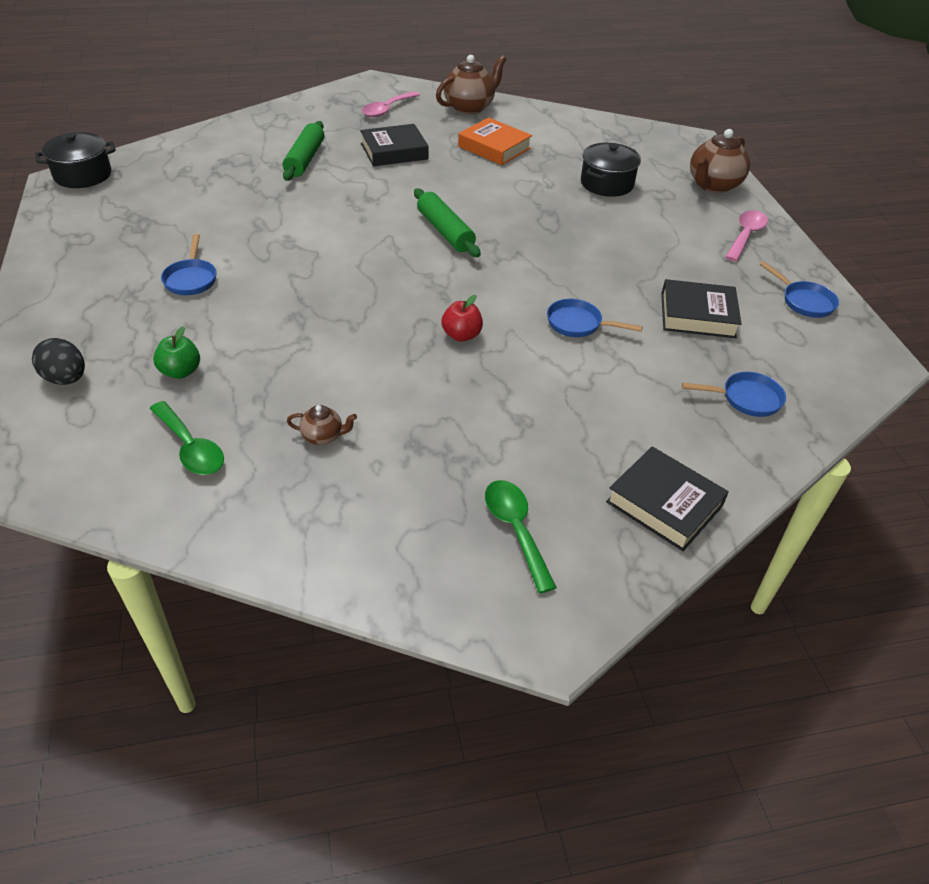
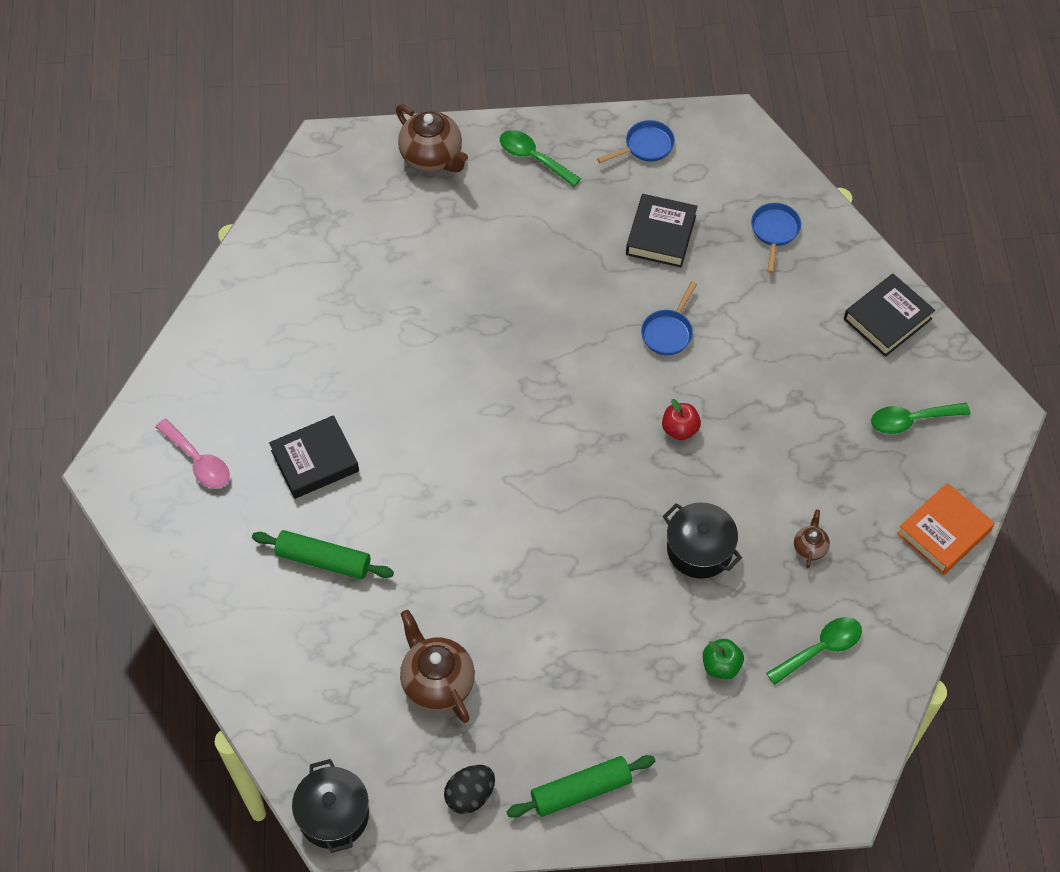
camera: 80 degrees left, 15 degrees up
(66, 379) = (727, 764): black egg -> black egg (470, 795)
(191, 279) = (571, 669): blue pan -> none
(394, 151) = (315, 461): black book -> black book turned 75 degrees clockwise
(445, 231) = (501, 424): green rolling pin -> green rolling pin (581, 790)
(469, 107) = (206, 365): brown teapot -> brown teapot (437, 682)
(494, 147) = (318, 352): orange book -> orange book (943, 532)
(607, 184) = (417, 255): black pot -> black pot (699, 549)
(745, 236) = (533, 158): pink spoon -> green spoon

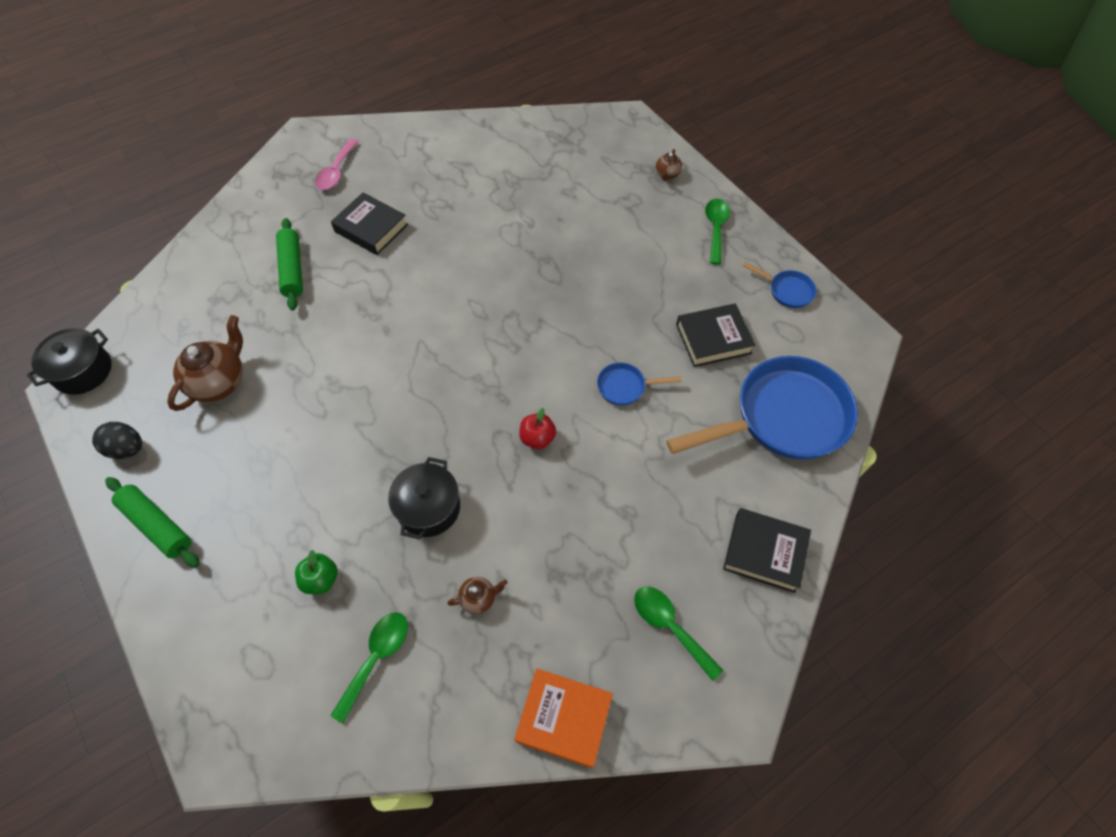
camera: 60 degrees right, 0 degrees up
(432, 157) = (667, 174): brown teapot -> brown teapot, size x0.50
(774, 232) = (782, 417): blue pan -> blue pan, size x2.32
(820, 649) = (376, 658): green spoon -> green spoon turned 90 degrees counterclockwise

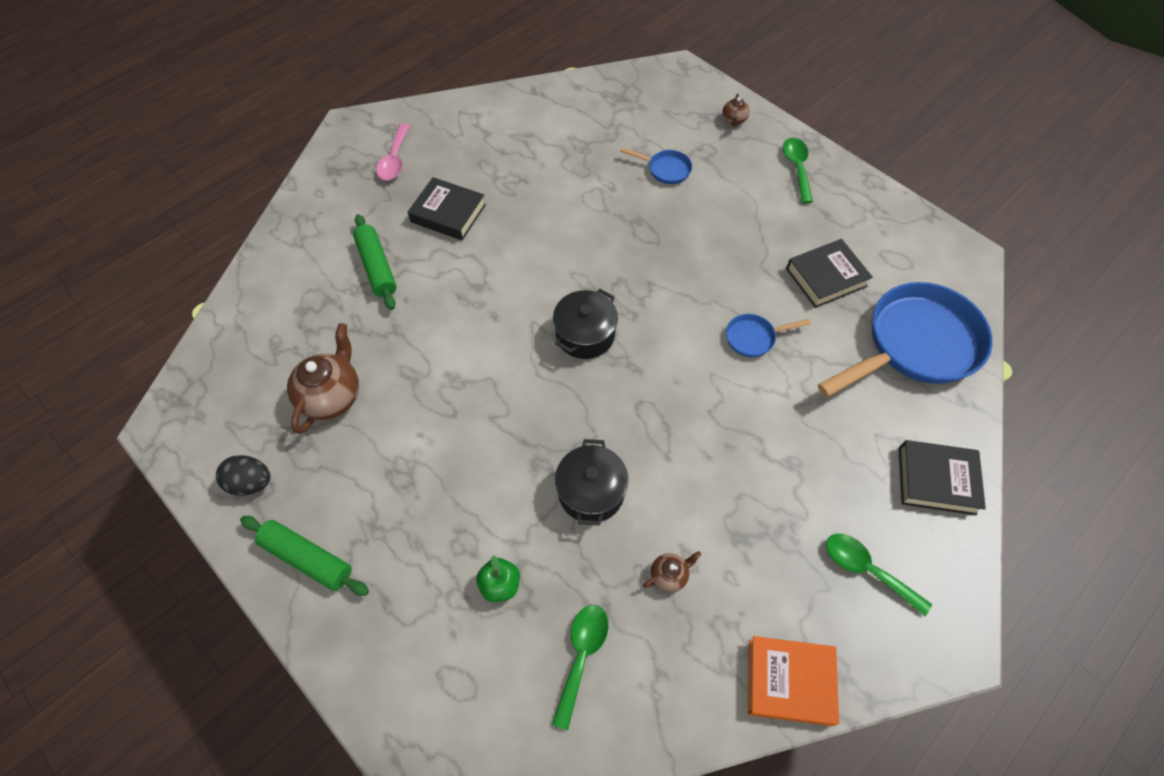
camera: 10 degrees left, 0 degrees up
(83, 371) = (177, 407): black pot -> black pot (585, 335)
(537, 438) = (681, 403): red apple -> none
(787, 291) = (883, 219): blue pan -> blue pan (665, 169)

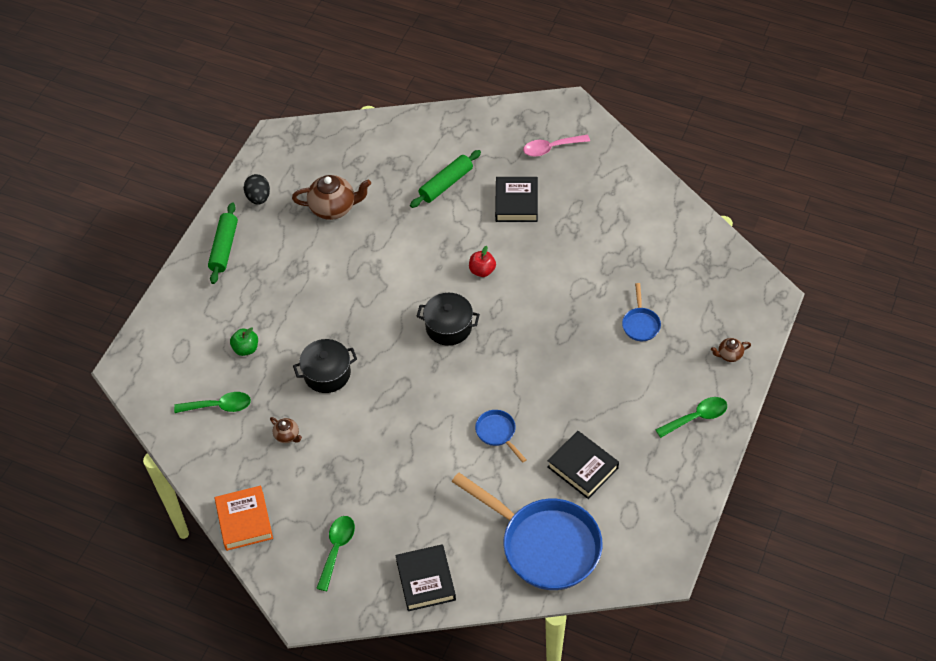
camera: 70 degrees right, 5 degrees down
(523, 276) = (482, 270): none -> red apple

